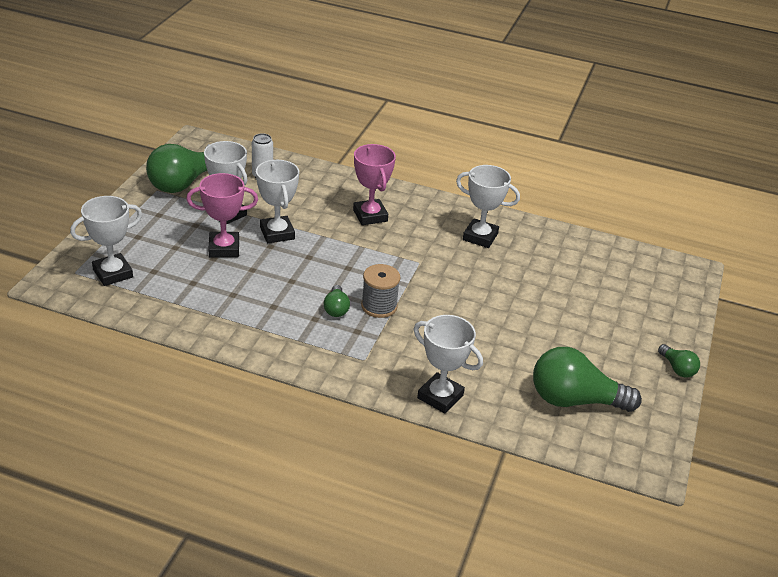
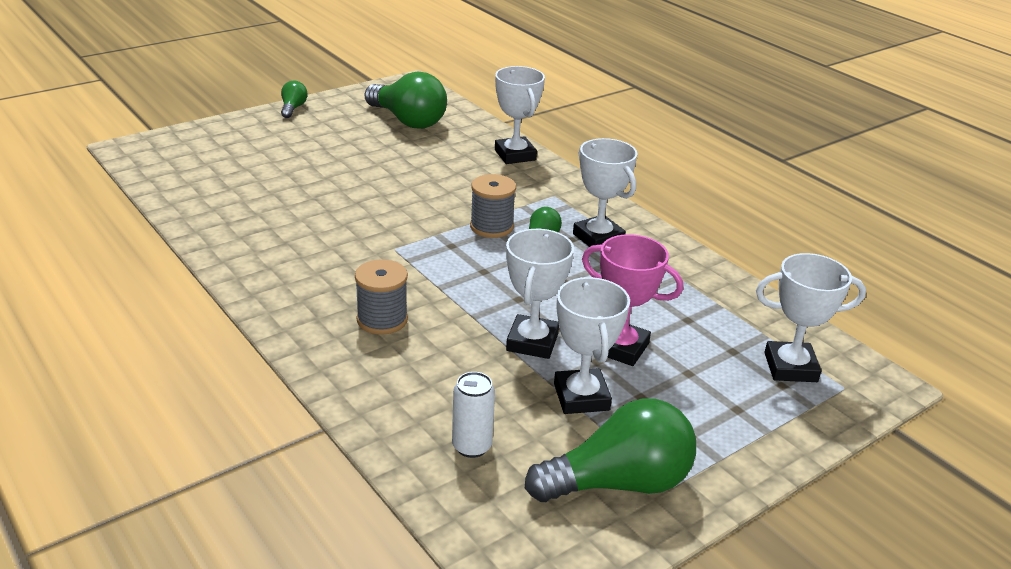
camera: 145 degrees left, 5 degrees down
(370, 216) = (382, 320): pink trophy -> grey spool
(480, 237) = (284, 247): white trophy -> white trophy (598, 238)

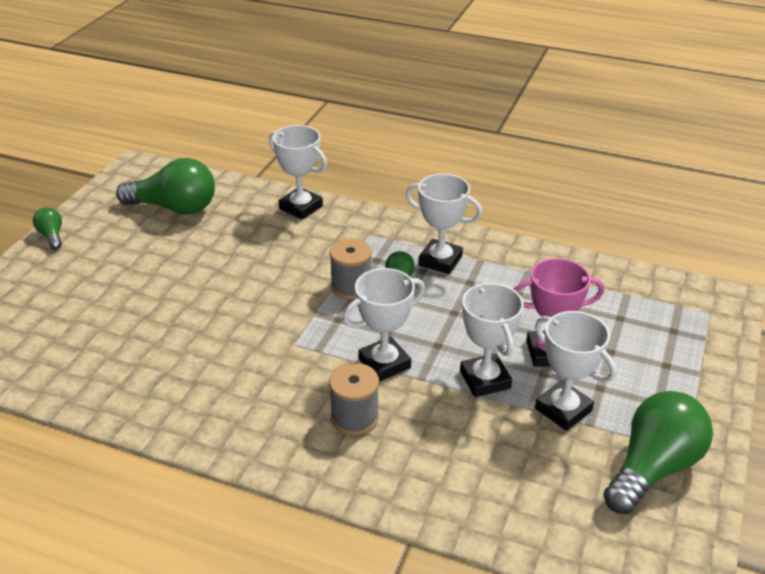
camera: 30 degrees left, 5 degrees up
(471, 446) = (533, 495): white can -> none
(790, 367) = (665, 313): white trophy -> white trophy (384, 363)

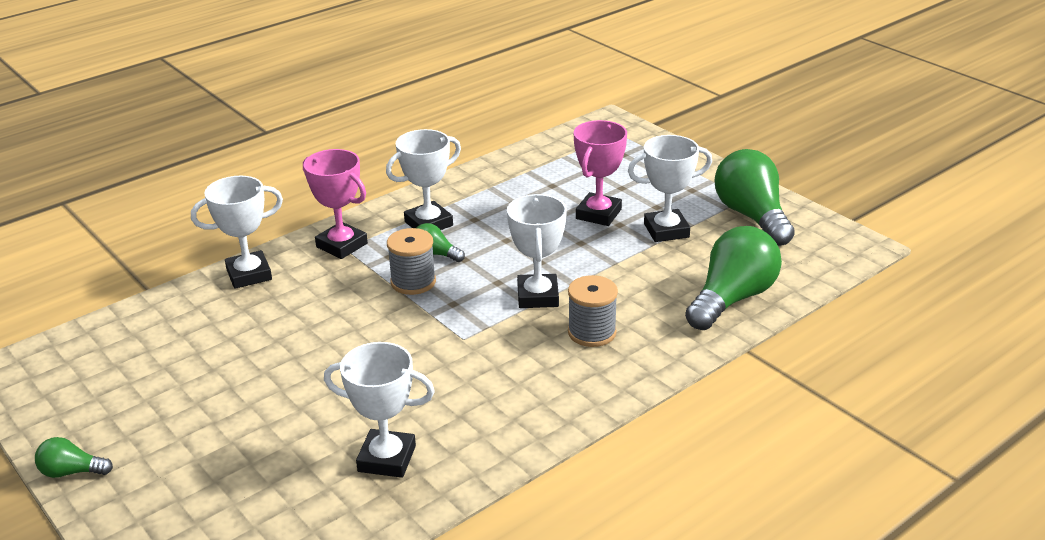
camera: 60 degrees left, 5 degrees down
(175, 208) = (139, 359): green light bulb -> green light bulb (732, 298)
(372, 231) = (342, 245): none -> pink trophy
(485, 379) = (603, 253): white trophy -> white trophy (387, 459)

